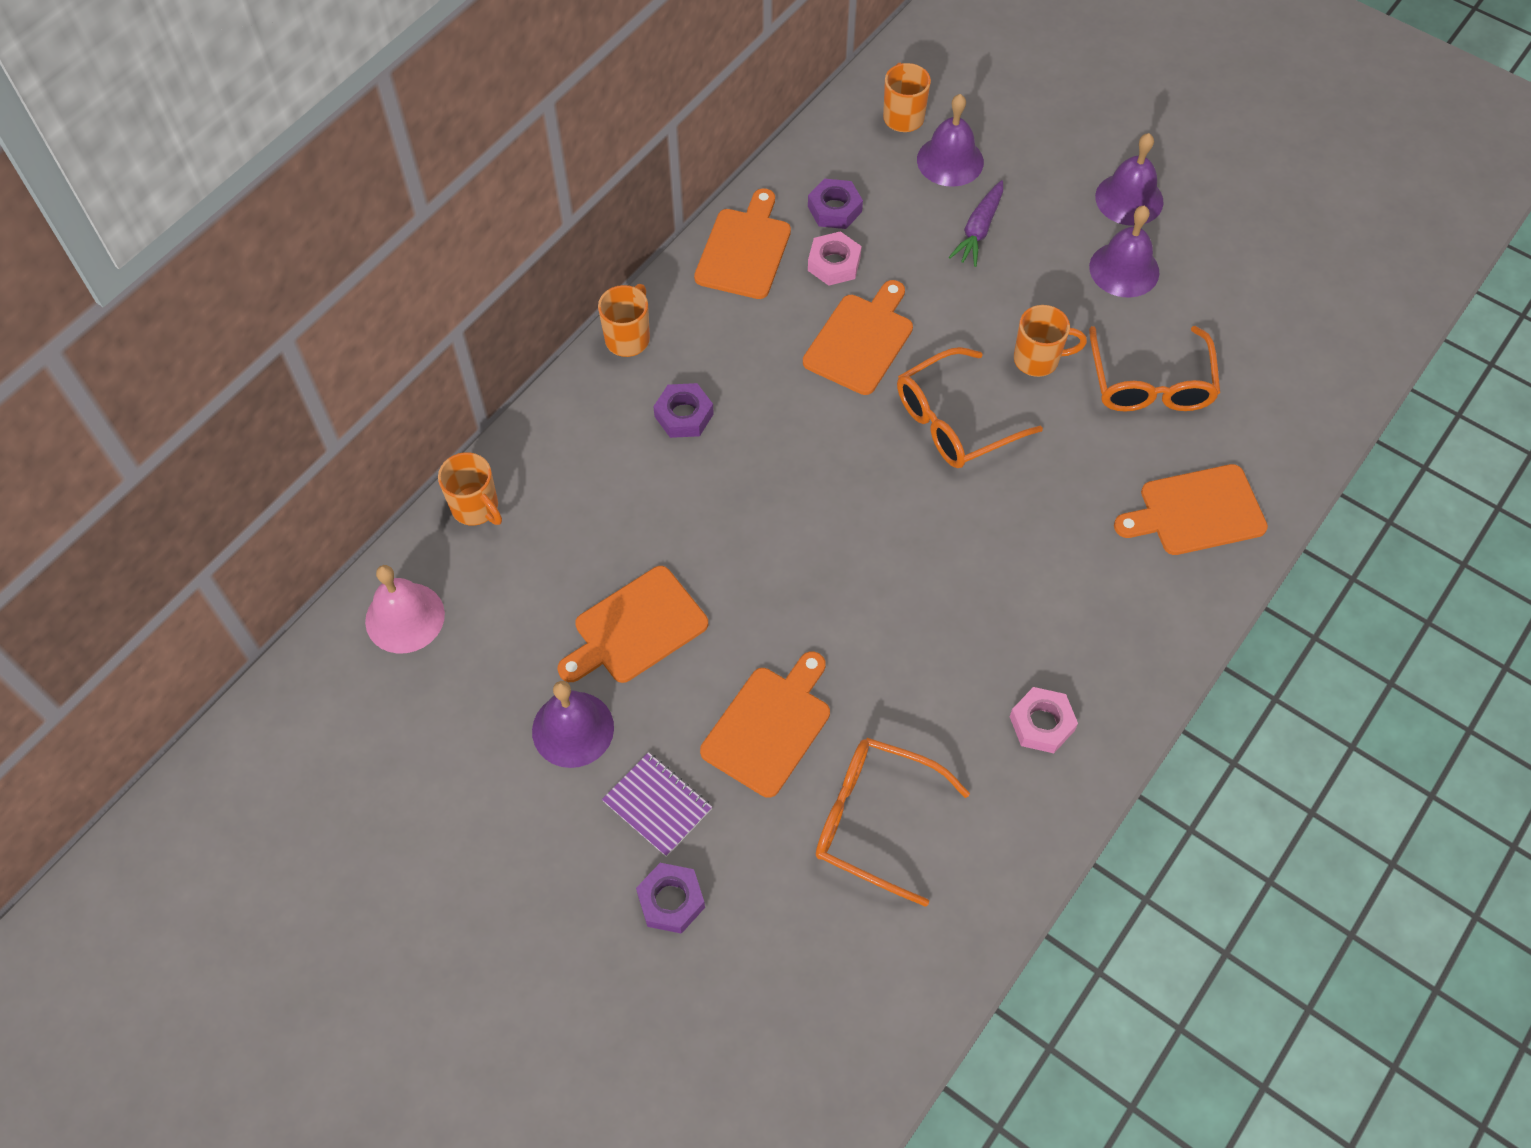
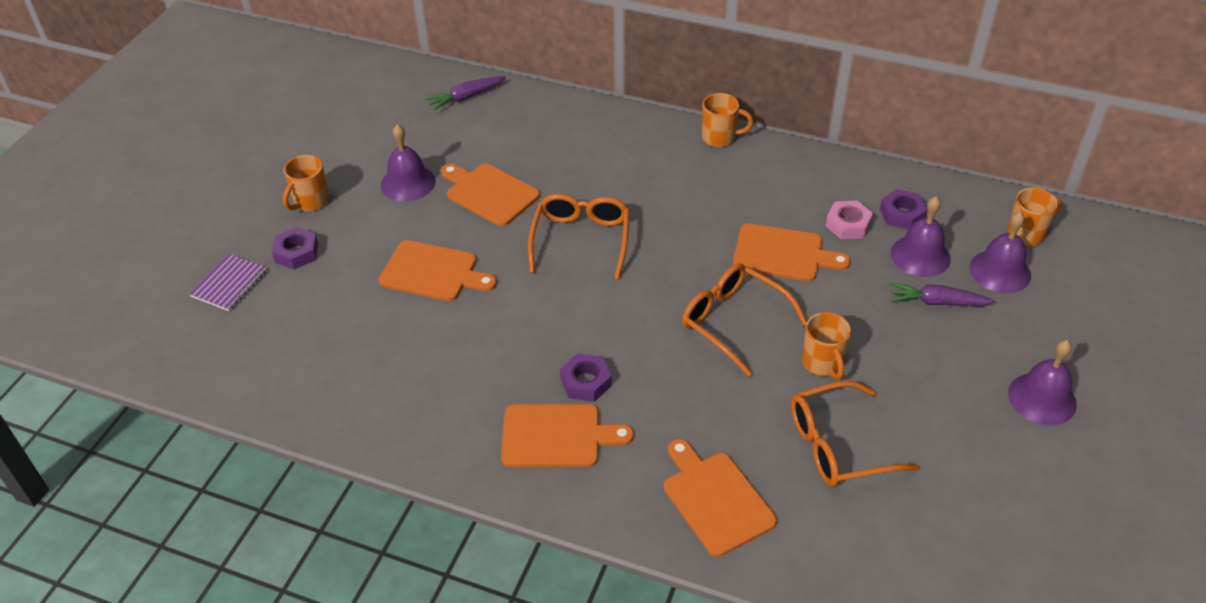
camera: 75 degrees right, 15 degrees down
(405, 617) = (466, 97): pink bell -> purple carrot
(476, 508) = (554, 105): orange mug -> orange mug (311, 202)
(657, 805) = (362, 232): purple notebook -> purple notebook (229, 284)
(684, 415) = (668, 178): purple nut -> purple nut (585, 382)
(744, 250) = (831, 175): orange cutting board -> orange cutting board (556, 436)
(875, 821) = (372, 341): orange glasses -> orange glasses (581, 240)
(1041, 724) = (474, 423): pink nut -> none
(1124, 269) = (956, 407): purple bell -> purple bell (920, 255)

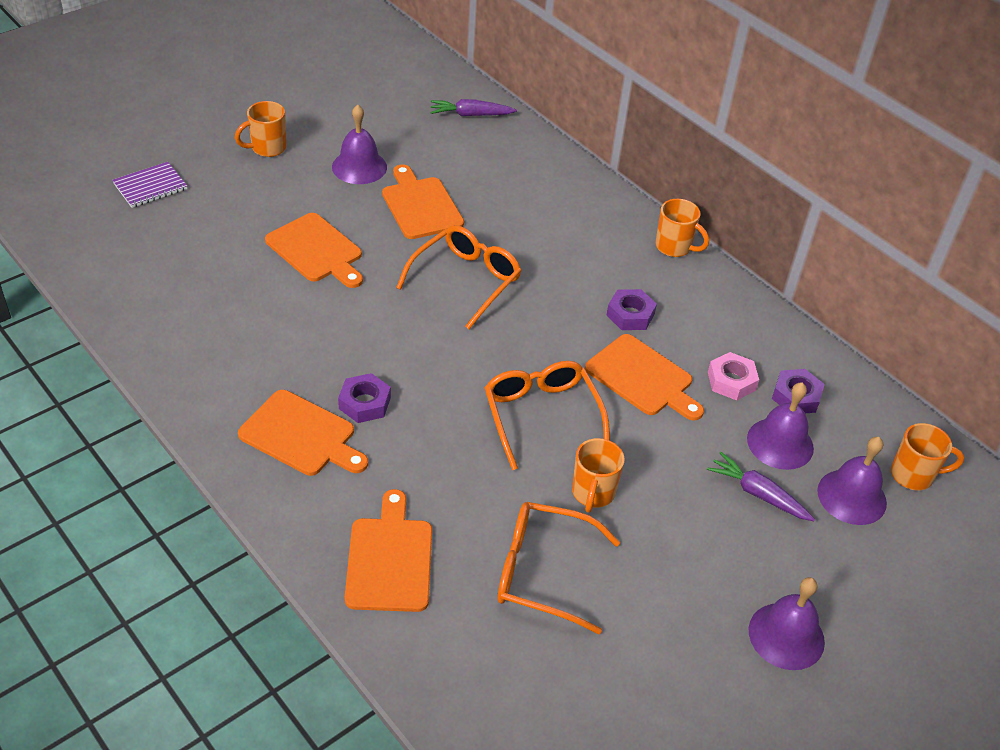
camera: 25 degrees right, 0 degrees up
(296, 253) = (221, 185): purple nut -> purple nut (630, 315)

